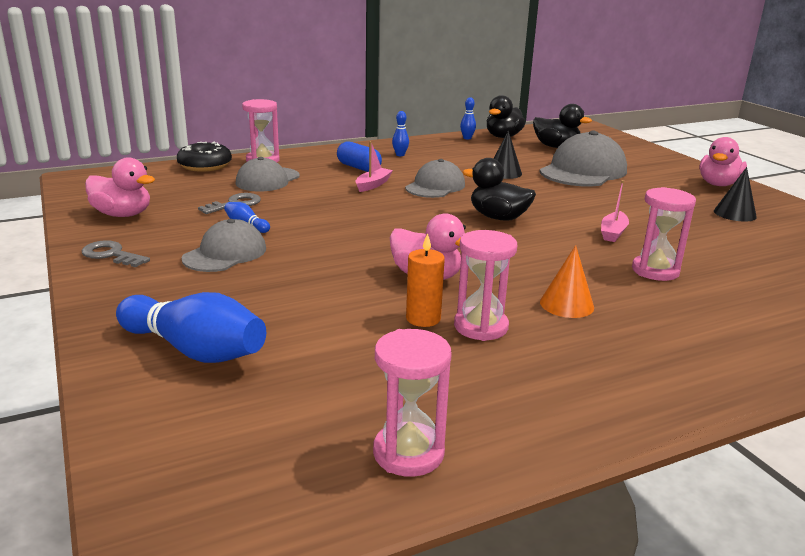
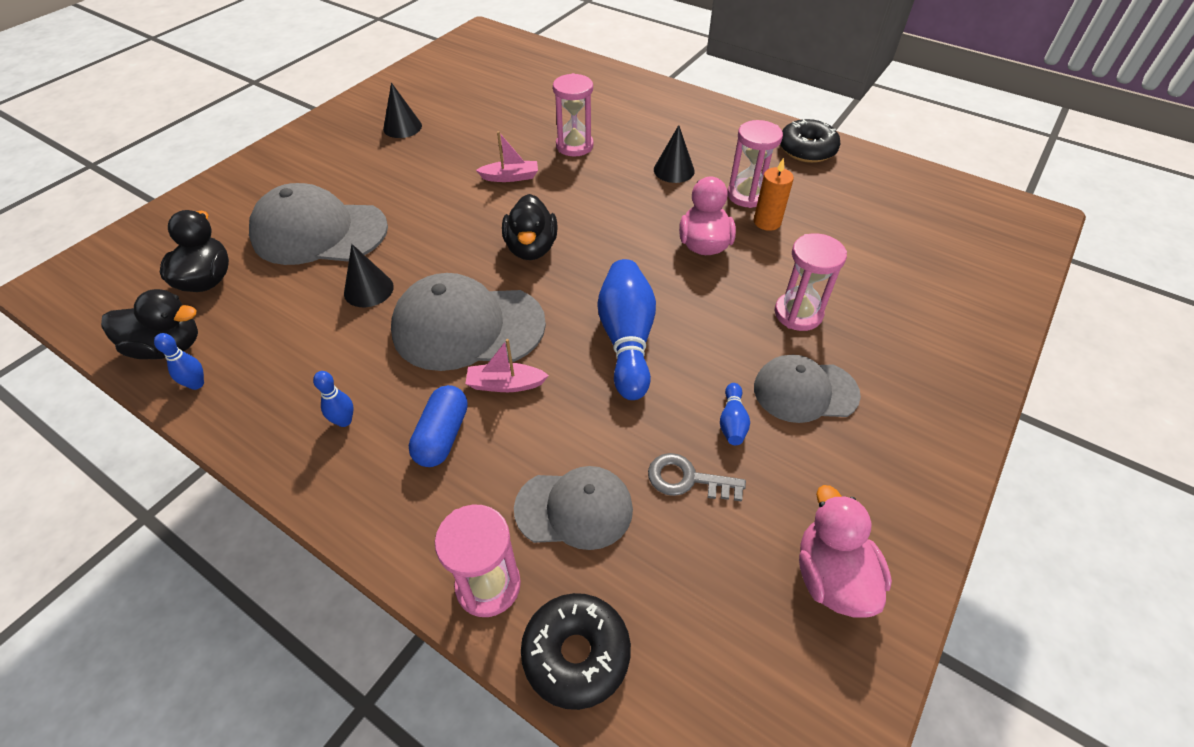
camera: 120 degrees left, 25 degrees up
(111, 255) = (910, 482): grey key -> none
(195, 350) = (935, 304): blue bowling pin -> blue bowling pin (627, 339)
(408, 453) = (892, 179): pink hourglass -> pink hourglass (798, 313)
(435, 186) = (468, 327): grey cap -> grey cap, size x1.59
(545, 414) = (807, 150): none -> black donut
(566, 304) = (674, 170): orange cone -> black cone
(718, 184) = (312, 143): pink duck -> none

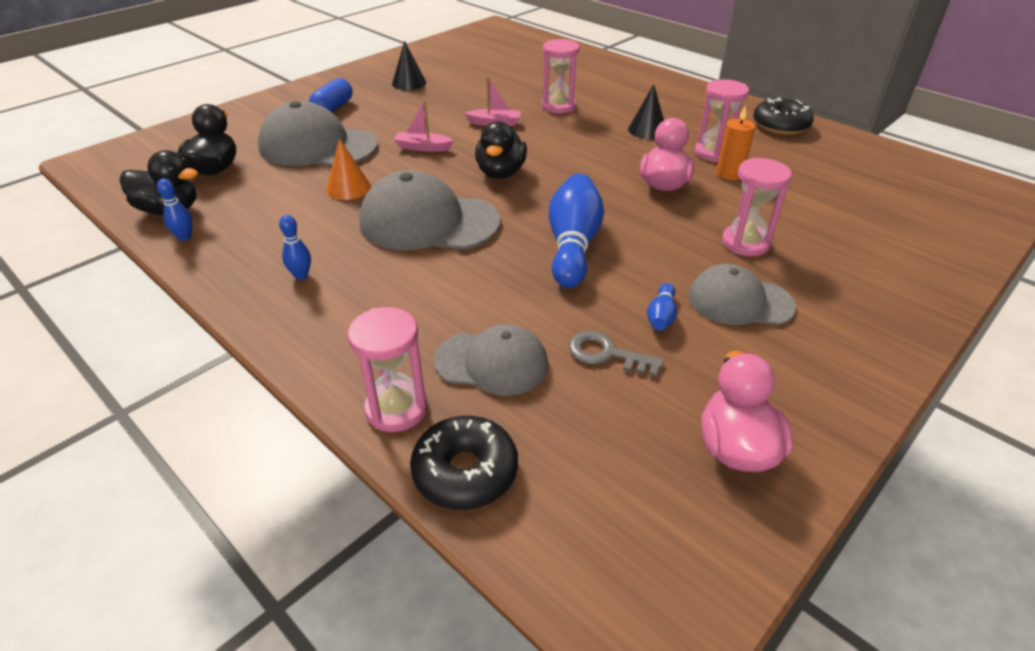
camera: 10 degrees right, 10 degrees down
(368, 289) = (348, 188): black cone -> orange cone
(442, 436) = (384, 295): blue capsule -> blue capsule (333, 108)
(505, 384) = (451, 265): pink boat -> pink boat (422, 148)

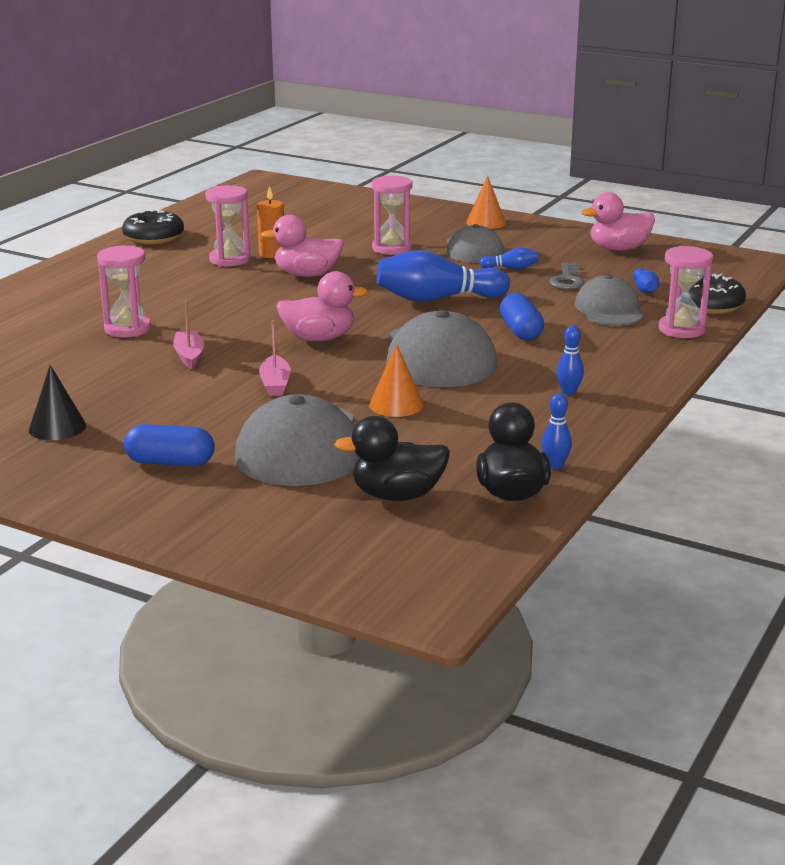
camera: 105 degrees left, 15 degrees down
(460, 280) = (521, 331): none -> blue capsule
(501, 173) = (319, 338): black duck -> pink duck
(551, 420) = (644, 289): none -> blue bowling pin
(647, 130) = (184, 286): black cone -> none
(862, 336) = (486, 222): none -> orange cone

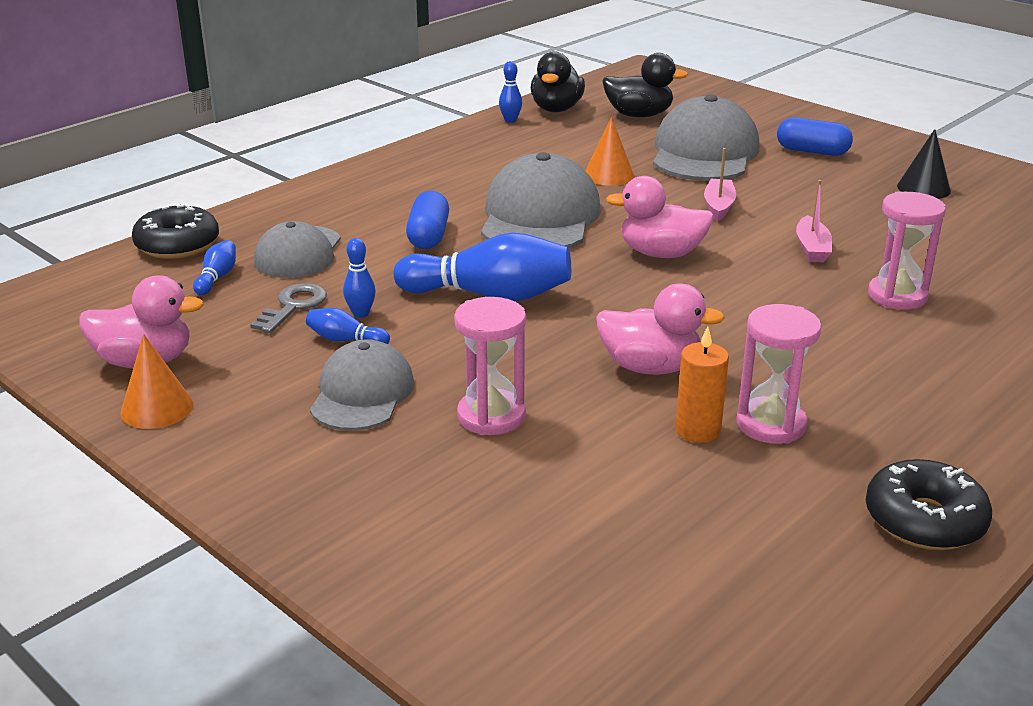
camera: 165 degrees left, 5 degrees up
(486, 222) = (275, 472): orange cone -> orange cone (157, 408)
(568, 392) = (444, 169): blue bowling pin -> blue bowling pin (361, 313)
(681, 329) = (256, 217): pink hourglass -> none

